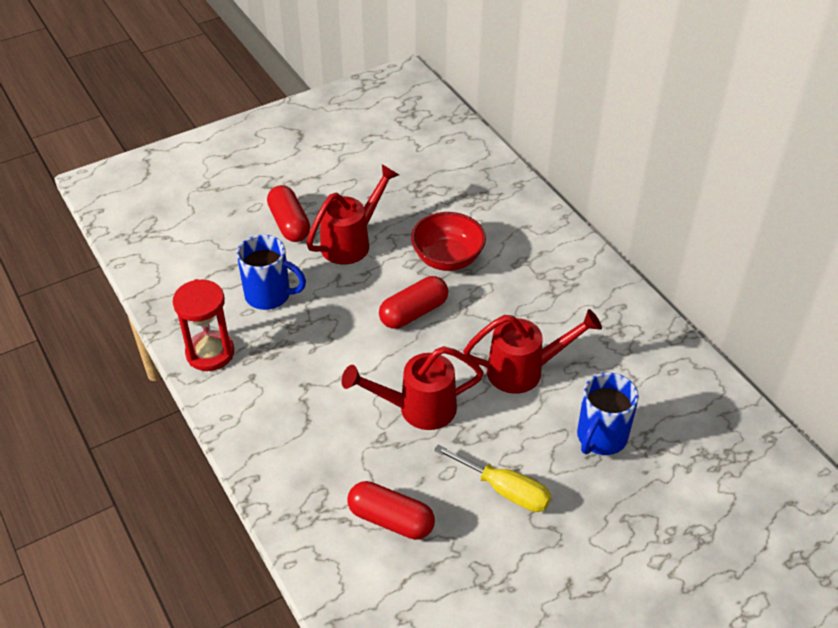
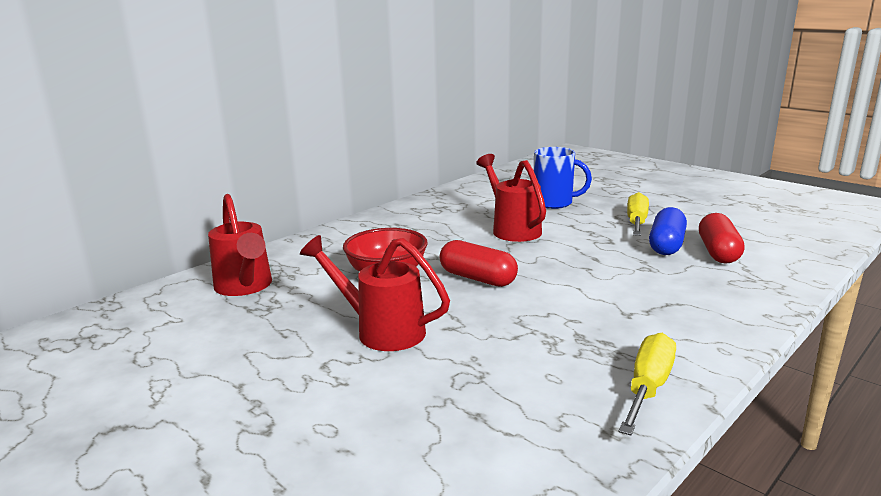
camera: 105 degrees left, 25 degrees down
(210, 353) = (648, 387): red hourglass -> yellow screwdriver
(269, 295) = (512, 367): blue mug -> none
(289, 224) = (359, 385): red capsule -> none
(417, 409) = (596, 259): red watering can -> red watering can (245, 287)
(428, 484) = (666, 245): none -> blue capsule

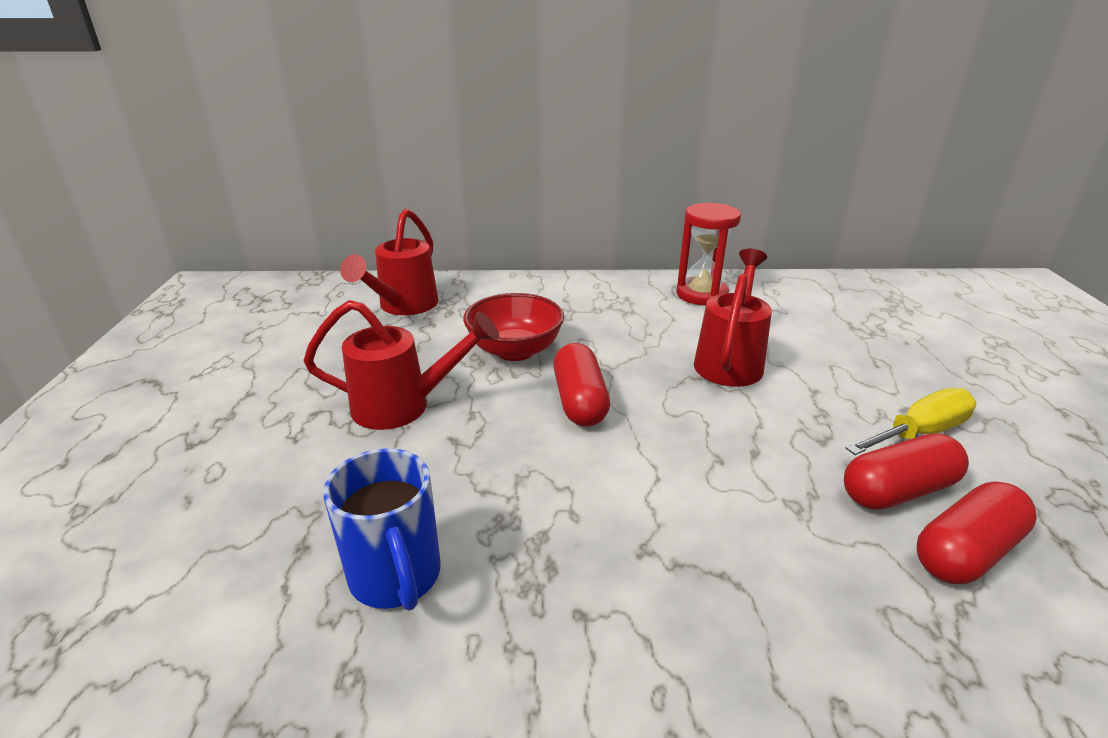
camera: 45 degrees right, 10 degrees up
(380, 330) = (404, 406): red watering can -> red watering can turned 105 degrees clockwise
(436, 206) = (701, 294): none -> red hourglass
(554, 203) = (851, 349): blue mug -> blue mug (396, 577)
(648, 387) = (476, 658): yellow screwdriver -> none
(666, 245) = (898, 491): blue capsule -> red capsule

